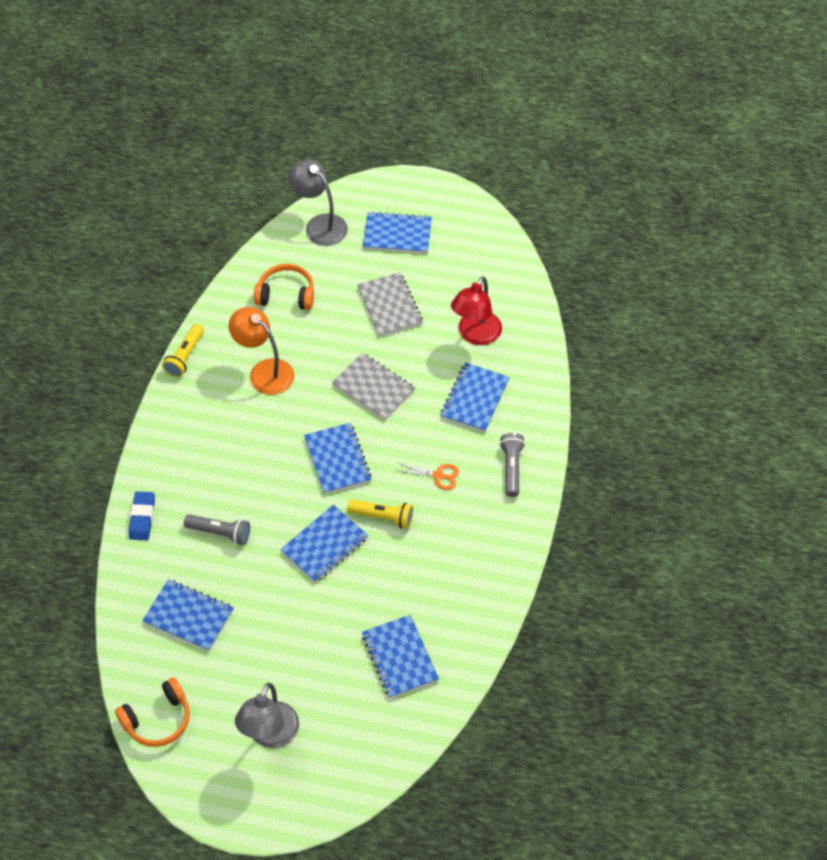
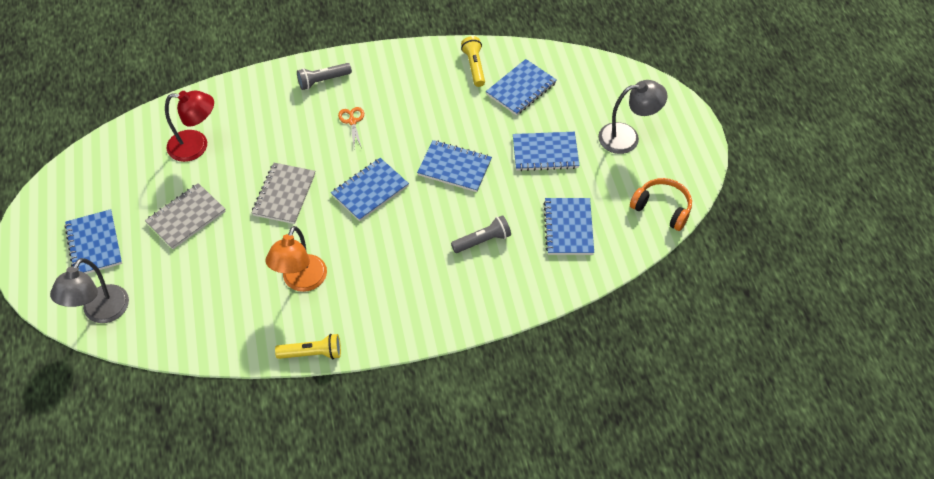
camera: 115 degrees left, 0 degrees up
(142, 518) = (500, 303): blue eraser -> none
(220, 533) = (483, 240): grey flashlight -> grey flashlight turned 75 degrees clockwise
(286, 295) = (203, 303): orange headphones -> none
(383, 517) = (409, 141): yellow flashlight -> yellow flashlight (474, 66)
(474, 399) = (265, 124): blue notebook -> blue notebook (545, 153)

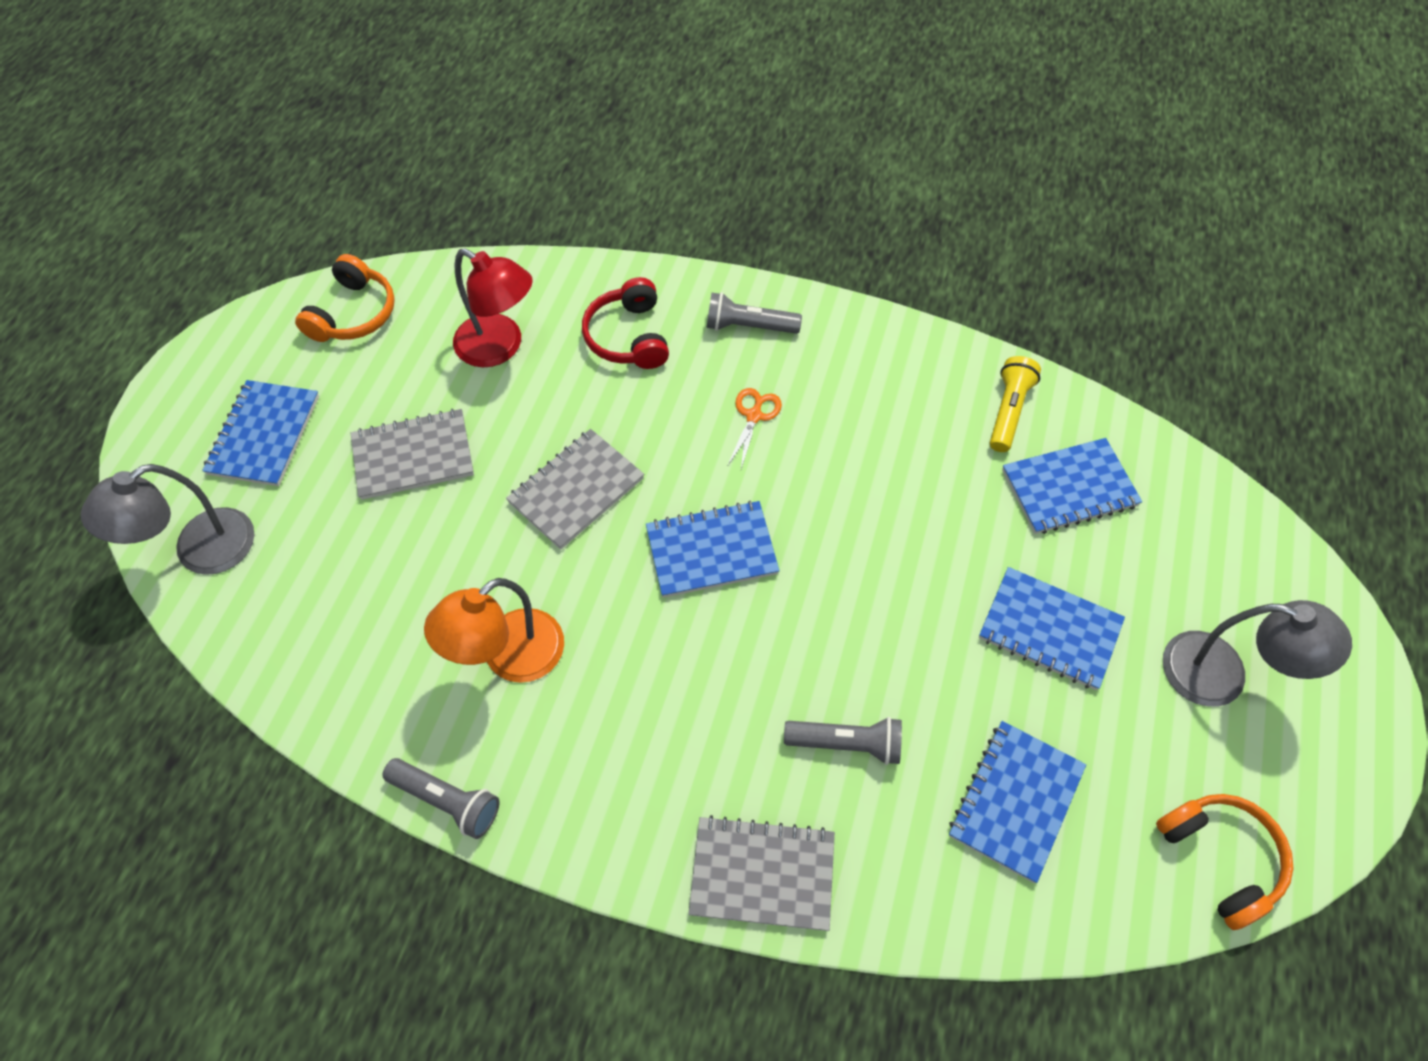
camera: 30 degrees right, 5 degrees up
(100, 164) = (353, 313): none -> orange headphones
(263, 112) = (629, 336): none -> red headphones
(312, 353) = (447, 800): yellow flashlight -> grey flashlight
(454, 167) = (874, 578): blue notebook -> none
(476, 309) = (762, 874): none -> grey notebook

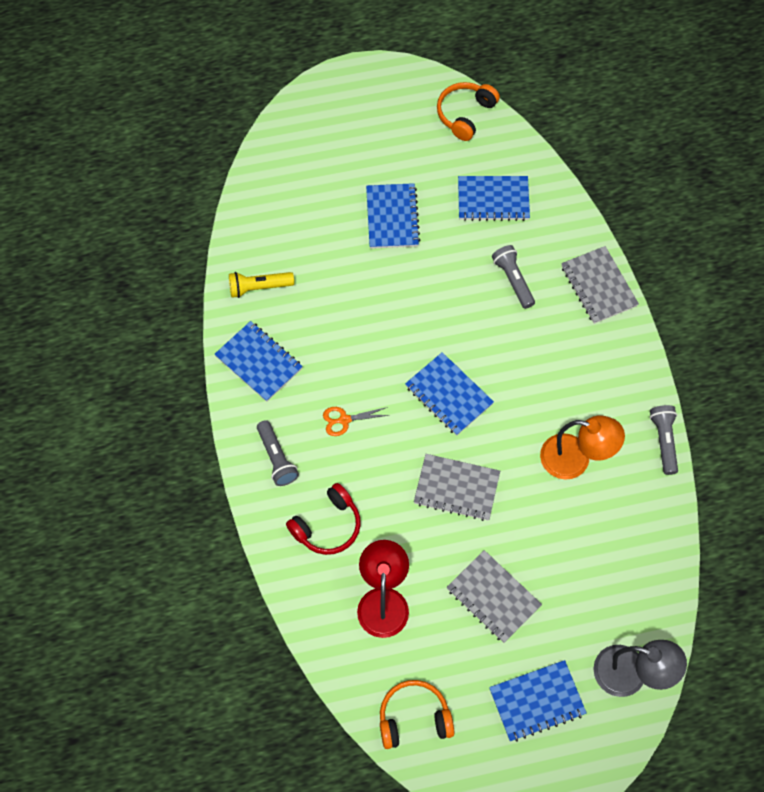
camera: 120 degrees left, 5 degrees up
(1069, 488) = (296, 238): blue notebook -> blue notebook (259, 362)
(1221, 675) = (370, 138): grey lamp -> none

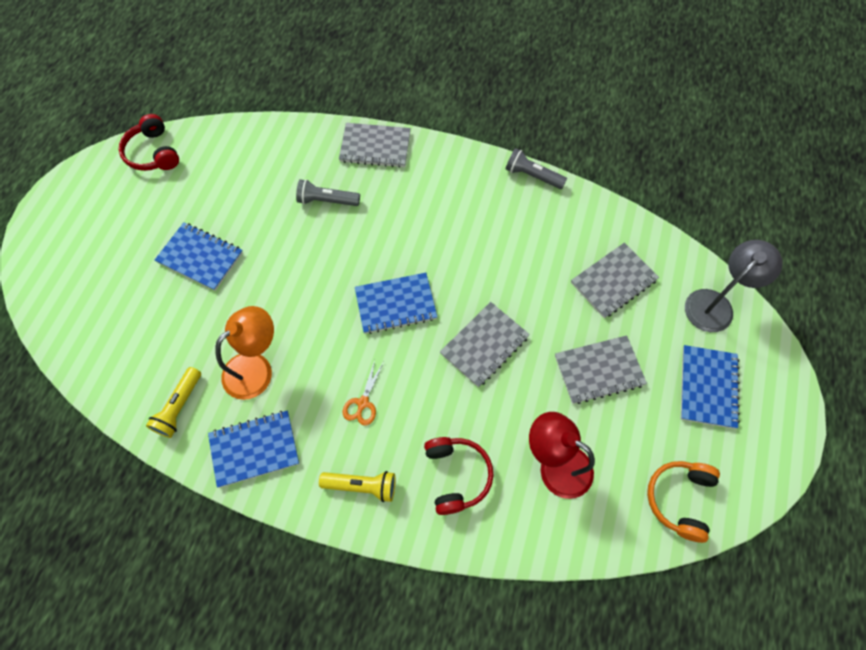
camera: 60 degrees left, 0 degrees up
(277, 458) = (362, 486): grey flashlight -> yellow flashlight
(465, 114) = (153, 153): orange headphones -> red headphones
(493, 200) = (245, 175): blue notebook -> none
(575, 459) = (512, 243): orange lamp -> orange lamp (256, 368)
(594, 570) = (613, 281): none -> grey notebook

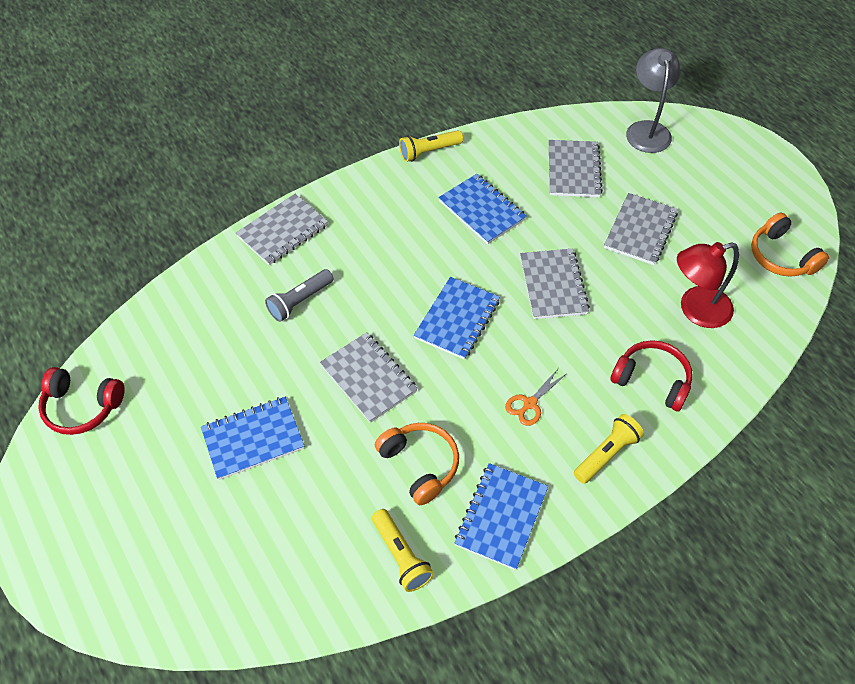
camera: 50 degrees left, 10 degrees down
(256, 368) = (420, 465): orange lamp -> orange headphones
(299, 287) = (368, 378): none -> grey notebook
(363, 403) = (530, 404): orange scissors -> orange scissors turned 75 degrees clockwise
(532, 176) = (429, 152): grey flashlight -> yellow flashlight
(708, 387) = (708, 180): blue notebook -> blue notebook (482, 210)

